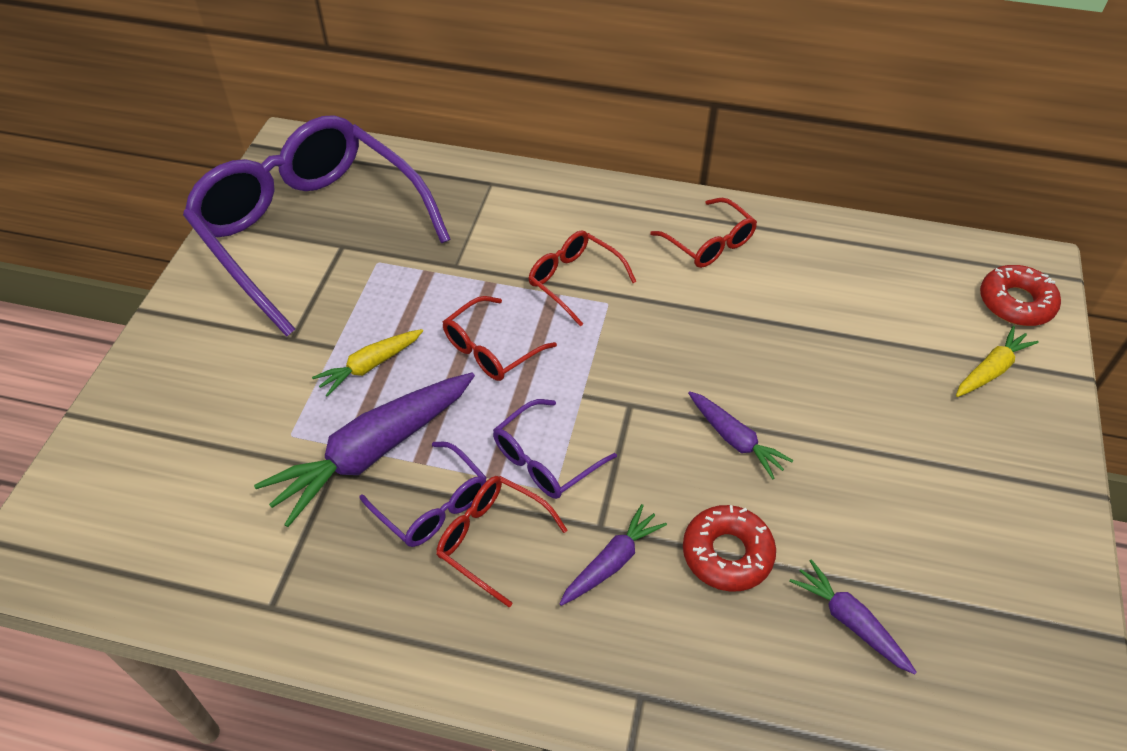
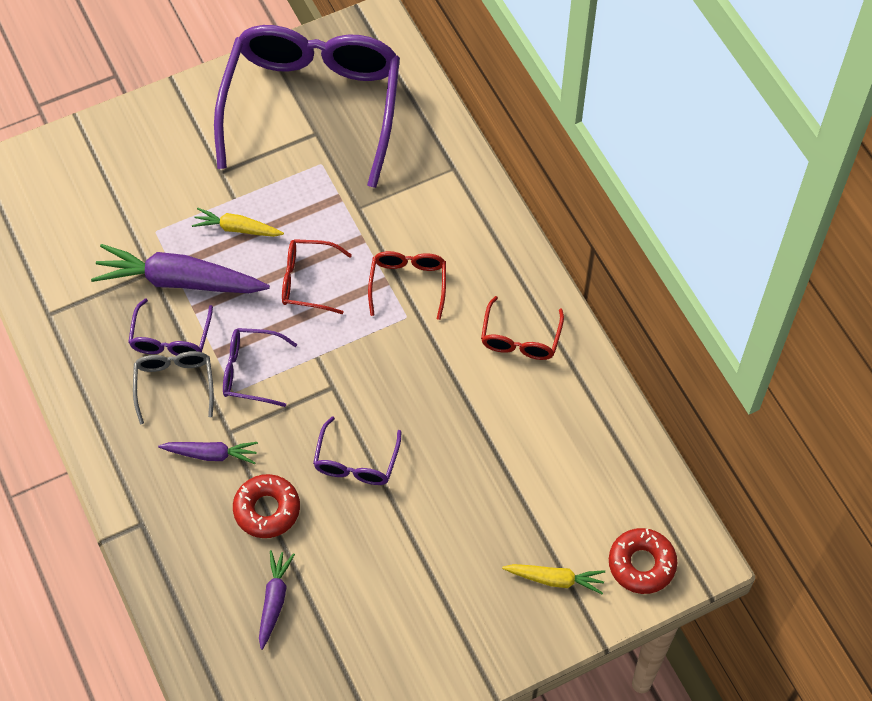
camera: 50 degrees right, 10 degrees up
(491, 539) = (174, 384): red glasses -> grey glasses
(735, 439) = (356, 462): purple carrot -> purple glasses

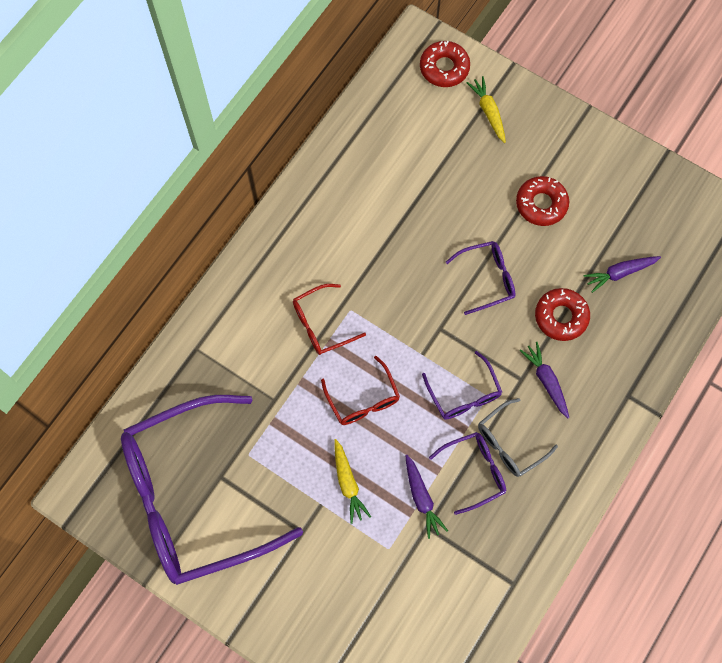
camera: 120 degrees left, 10 degrees up
(179, 281) = (421, 498): purple carrot -> purple carrot, size x0.53
(406, 568) = (541, 204): none -> red donut
(520, 339) = (321, 222): red glasses -> none

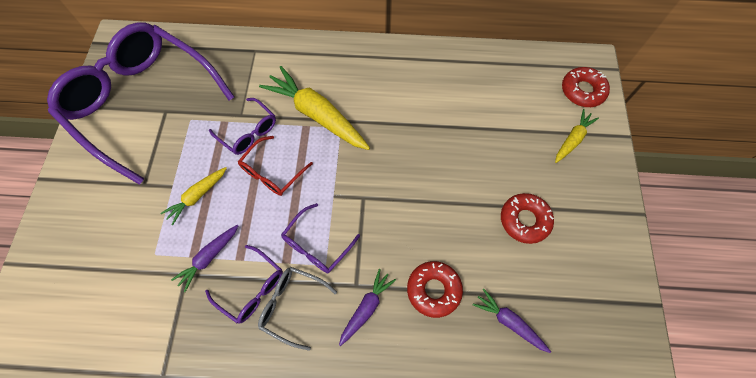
camera: 60 degrees right, 5 degrees down
(321, 324) = (317, 115): red glasses -> yellow carrot
(487, 278) = (429, 212): purple glasses -> purple glasses (248, 132)

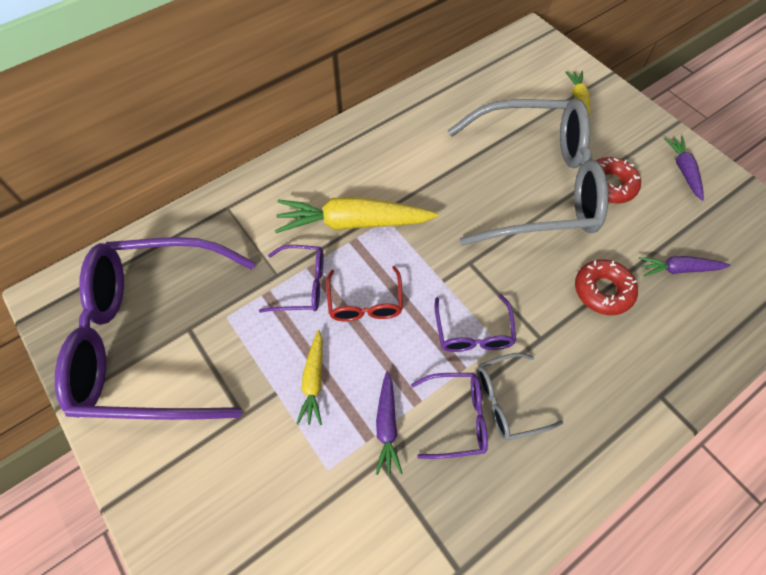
camera: 40 degrees left, 5 degrees down
(366, 308) = (568, 349): purple carrot -> purple carrot (683, 171)
(467, 179) = (536, 185): none -> grey glasses
(582, 91) = (548, 60): red donut -> none

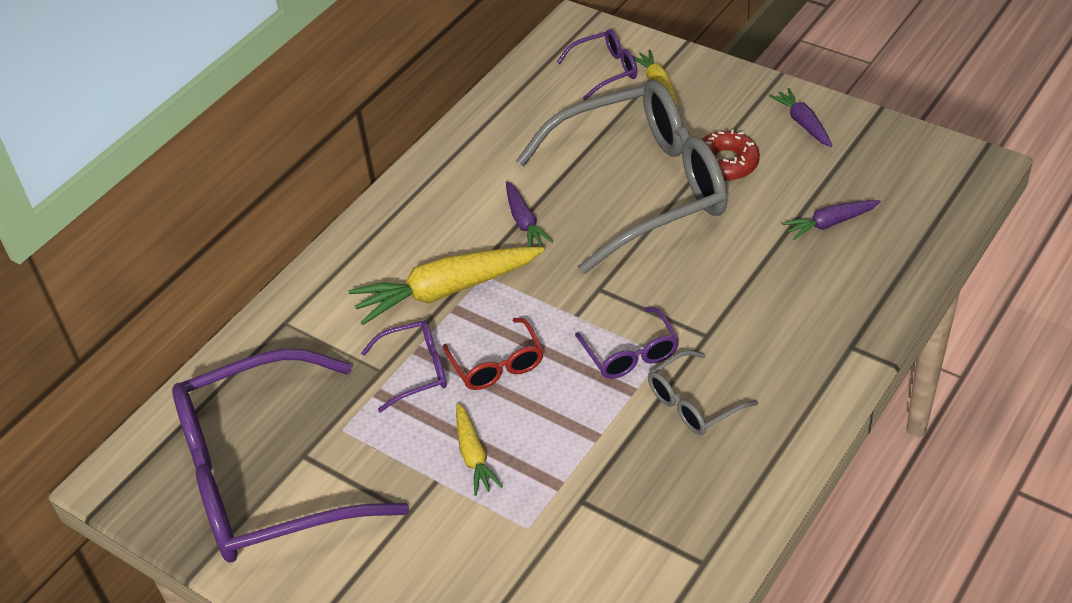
camera: 15 degrees left, 15 degrees down
(387, 426) = (573, 468): purple carrot -> purple carrot (524, 222)
(457, 417) = (646, 436): purple glasses -> purple glasses (606, 70)
(603, 291) = (756, 269): red donut -> none

